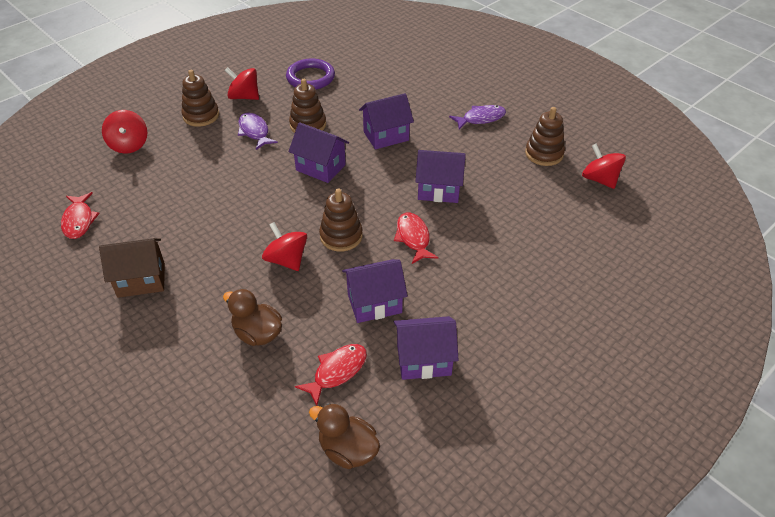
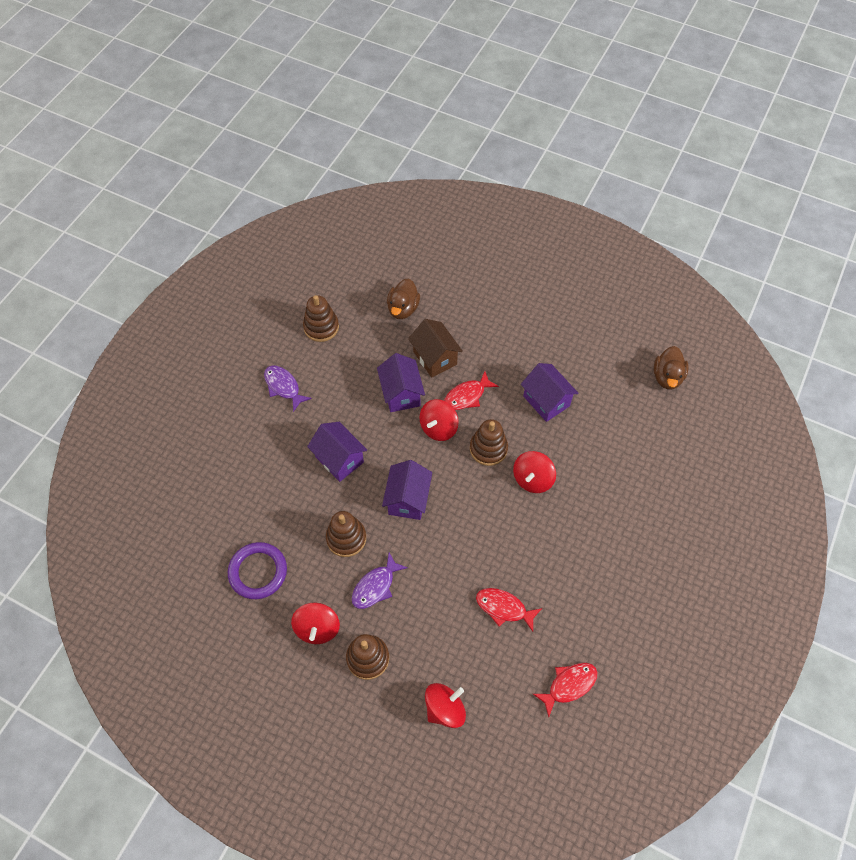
camera: 110 degrees left, 15 degrees up
(141, 280) = (606, 582): brown house -> brown house (435, 358)
(257, 334) = (612, 467): brown duck -> brown duck (403, 309)
(337, 371) = (616, 404): red fish -> red fish (504, 608)
(424, 360) = (580, 356): purple house -> none
(599, 179) = (342, 284): red spinning top -> red spinning top (438, 428)

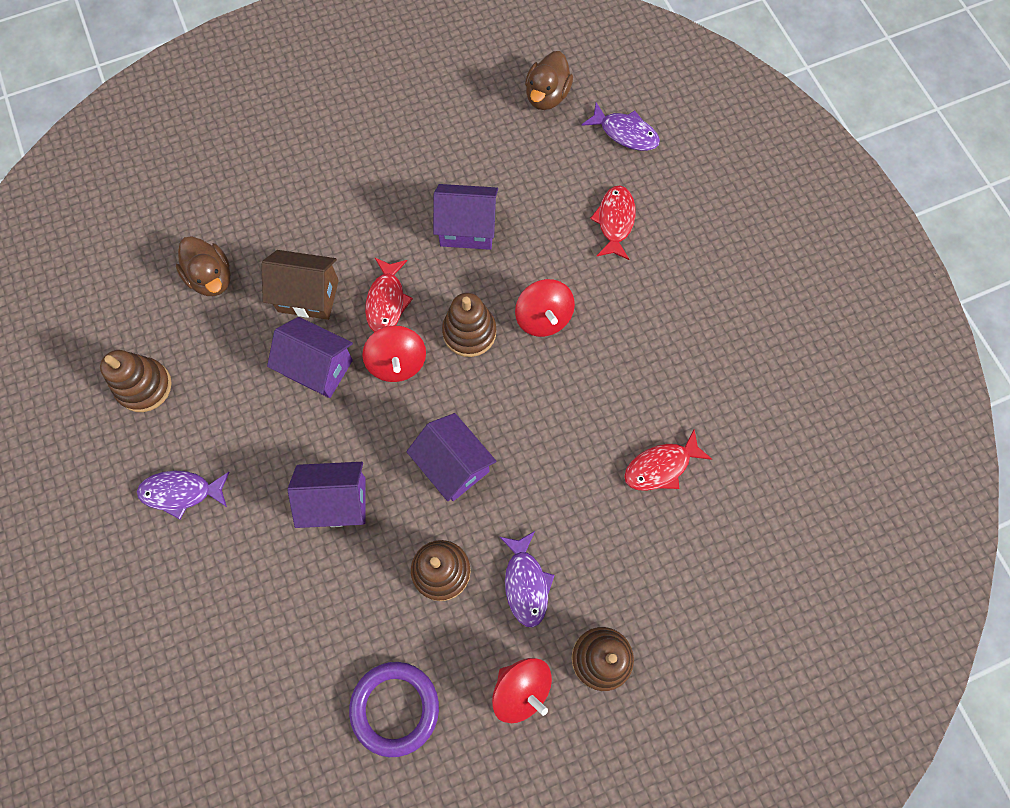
camera: 50 degrees left, 10 degrees up
(445, 708) = (721, 618): red spinning top -> none
(569, 685) = (791, 470): red fish -> red fish (615, 221)
(667, 377) = (547, 96): brown duck -> brown duck turned 60 degrees clockwise
(688, 434) = (625, 133): none -> purple fish

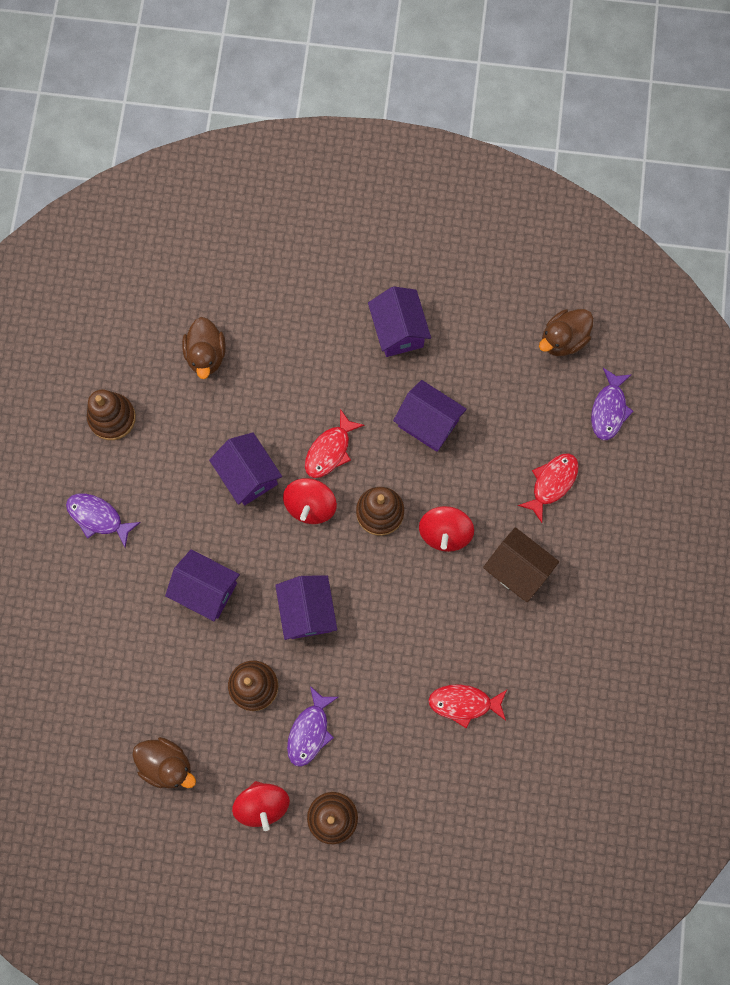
camera: 30 degrees right, 5 degrees up
(308, 296) = (272, 411): brown house -> brown house (517, 569)
(390, 163) = (398, 331): none -> purple house
(395, 708) = (166, 764): purple ring -> brown duck
(625, 133) = (609, 409): purple fish -> purple fish turned 45 degrees clockwise

